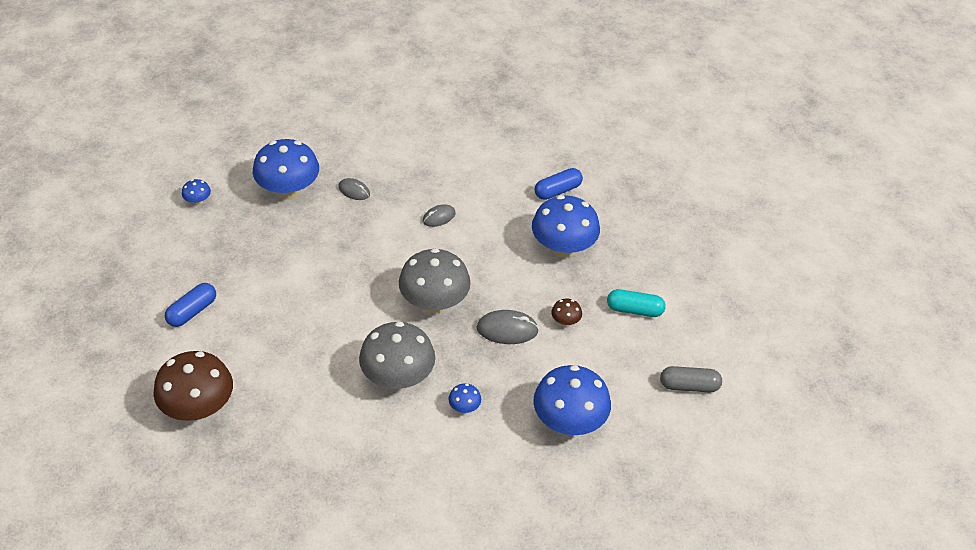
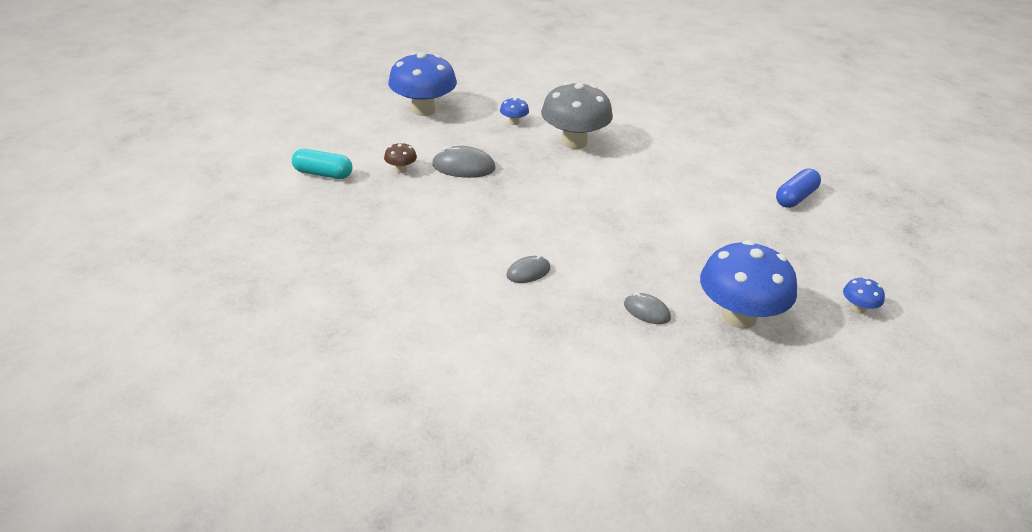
camera: 175 degrees left, 10 degrees down
(198, 408) = (750, 134): brown mushroom -> none
(434, 303) = (537, 191): grey mushroom -> none
(557, 191) = (357, 296): blue capsule -> none
(563, 248) = (377, 231): blue mushroom -> none
(689, 386) = (304, 122): grey capsule -> none

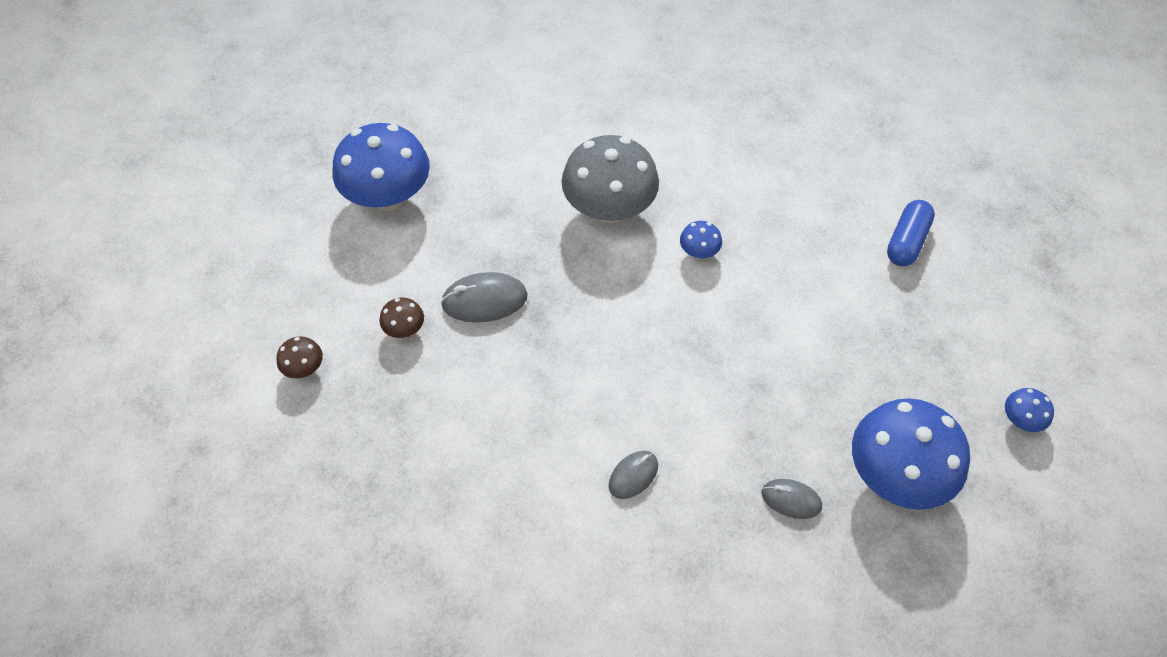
camera: 15 degrees left, 20 degrees up
(323, 174) = (304, 368): turquoise capsule -> brown mushroom
(514, 122) = (518, 189): blue mushroom -> blue mushroom (699, 252)

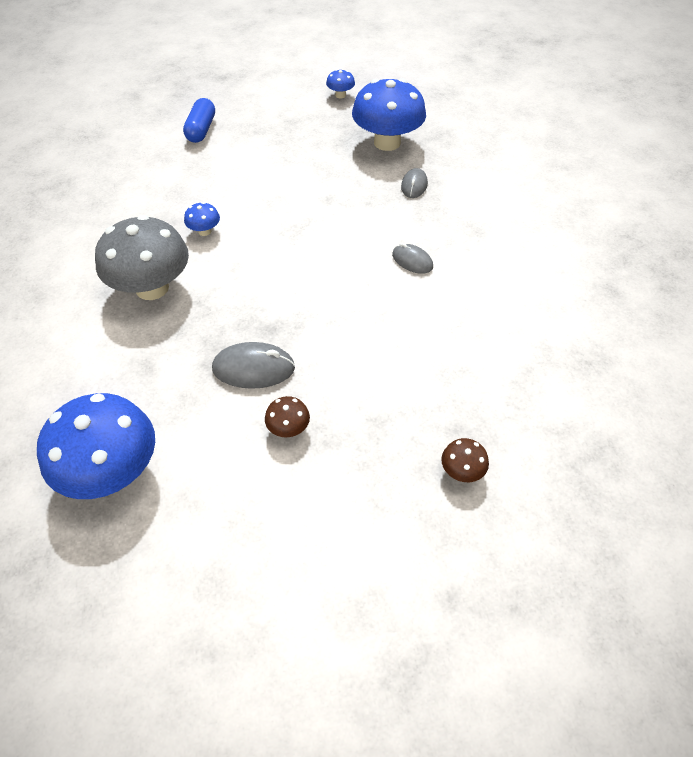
camera: 95 degrees left, 5 degrees down
(304, 368) = (341, 512): brown mushroom -> brown mushroom (462, 471)
(484, 300) = (253, 368): grey mouse -> grey mouse turned 75 degrees counterclockwise
(906, 241) = (201, 130): blue capsule -> blue capsule turned 75 degrees clockwise

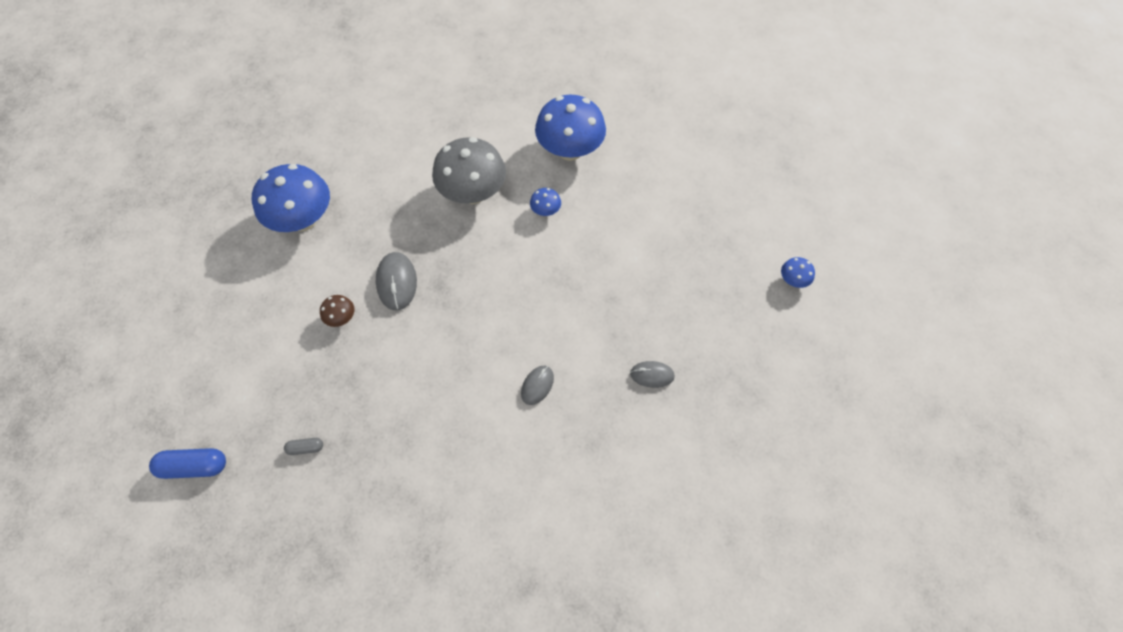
camera: 80 degrees right, 10 degrees up
(201, 130) = (689, 171): blue capsule -> blue capsule (194, 466)
(387, 142) = (719, 339): blue mushroom -> blue mushroom (570, 150)
(462, 471) = (306, 448): brown mushroom -> grey capsule

